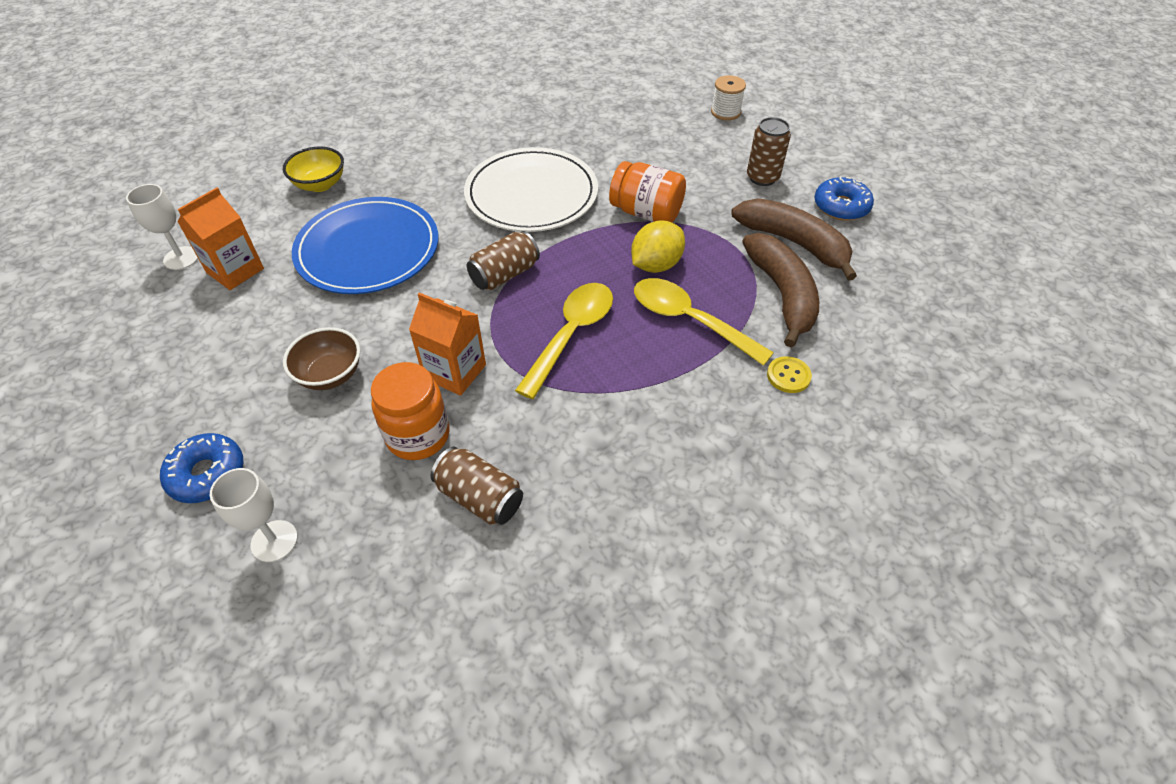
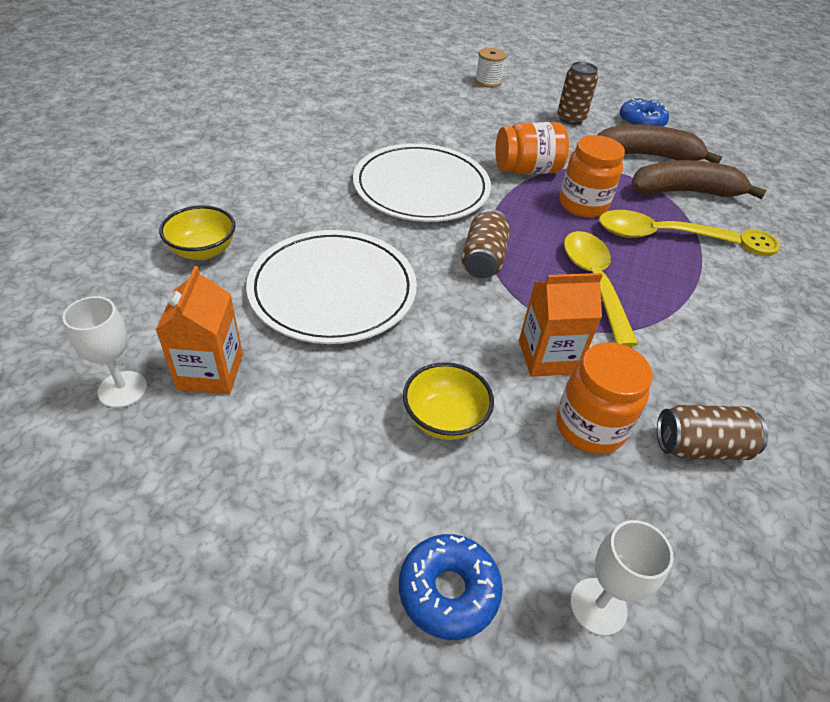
camera: 40 degrees left, 5 degrees down
(330, 375) = (444, 419): brown bowl -> yellow bowl
(368, 249) = (333, 290): blue plate -> white plate
(656, 265) = (583, 205): yellow lemon -> orange jar
(782, 294) = (684, 192): brown banana -> brown banana turned 45 degrees counterclockwise

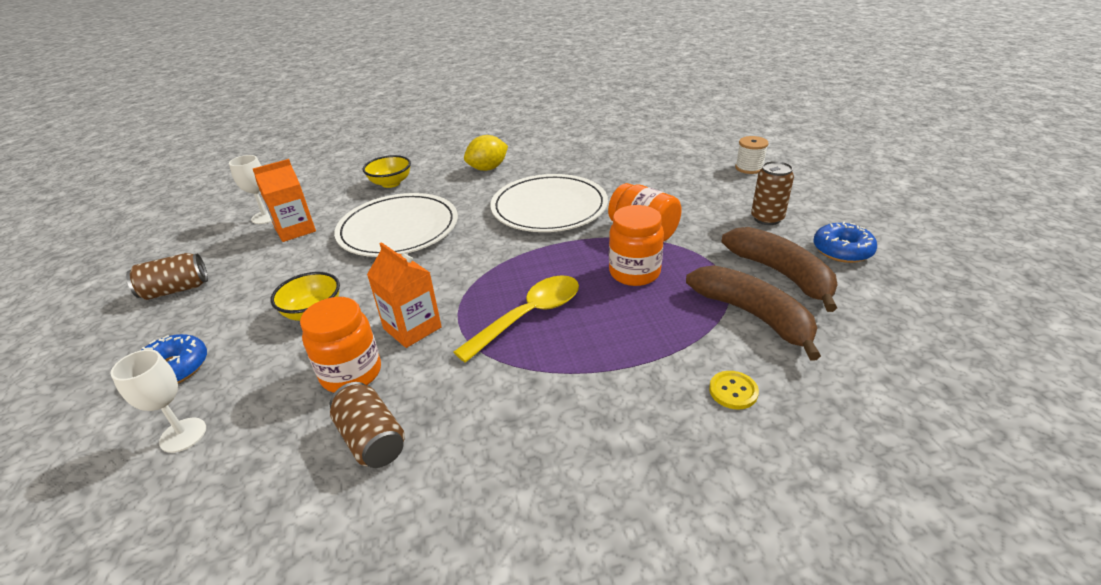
camera: 60 degrees right, 10 degrees down
(280, 179) = (488, 168): none -> yellow lemon
(483, 259) = (496, 261): brown can -> brown can (176, 290)
(655, 235) = (647, 323): yellow spoon -> none

